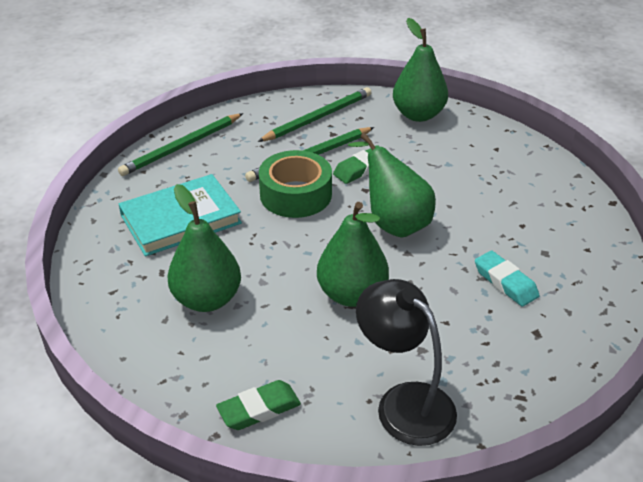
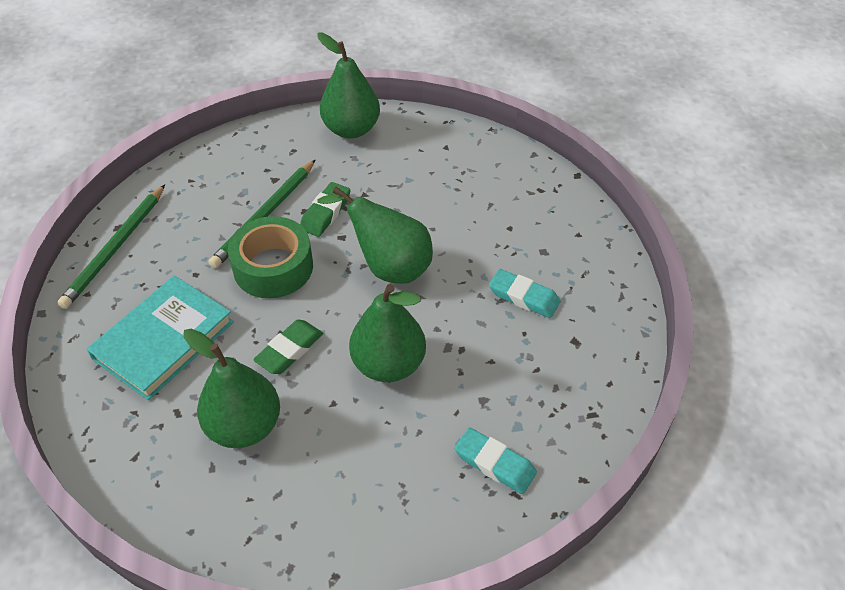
camera: 25 degrees left, 10 degrees up
(259, 409) = (363, 529): green eraser -> green eraser (289, 350)
(318, 117) = (249, 164): green pencil -> none
(404, 402) = (495, 463): black lamp -> turquoise eraser

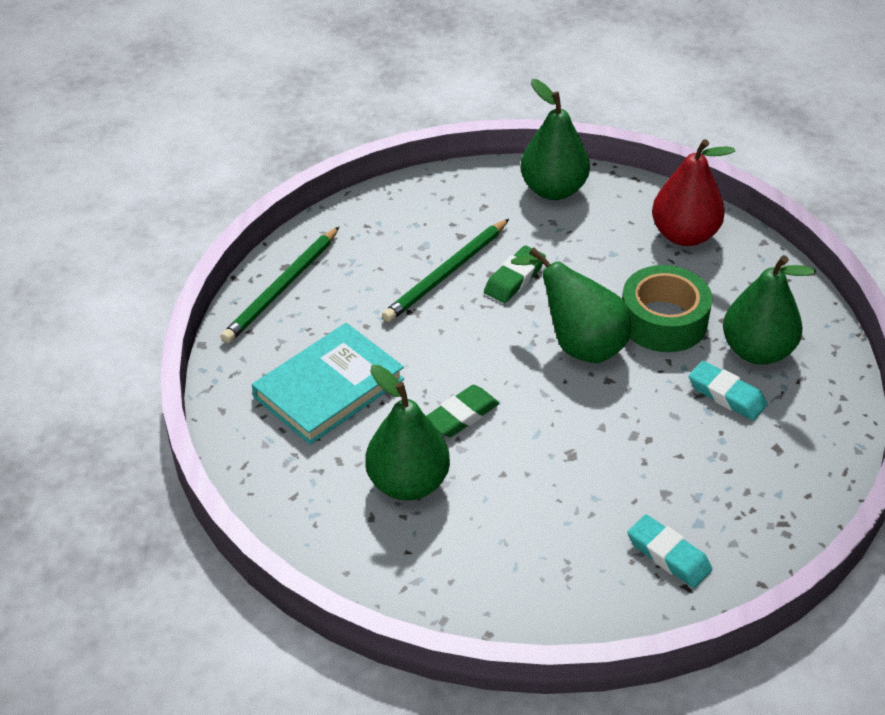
camera: 10 degrees right, 5 degrees down
(273, 267) = (451, 329): green tape -> green tape (663, 320)
(388, 364) = (566, 444): green pear -> green pear (757, 351)
(467, 156) = (684, 235): none -> red pear

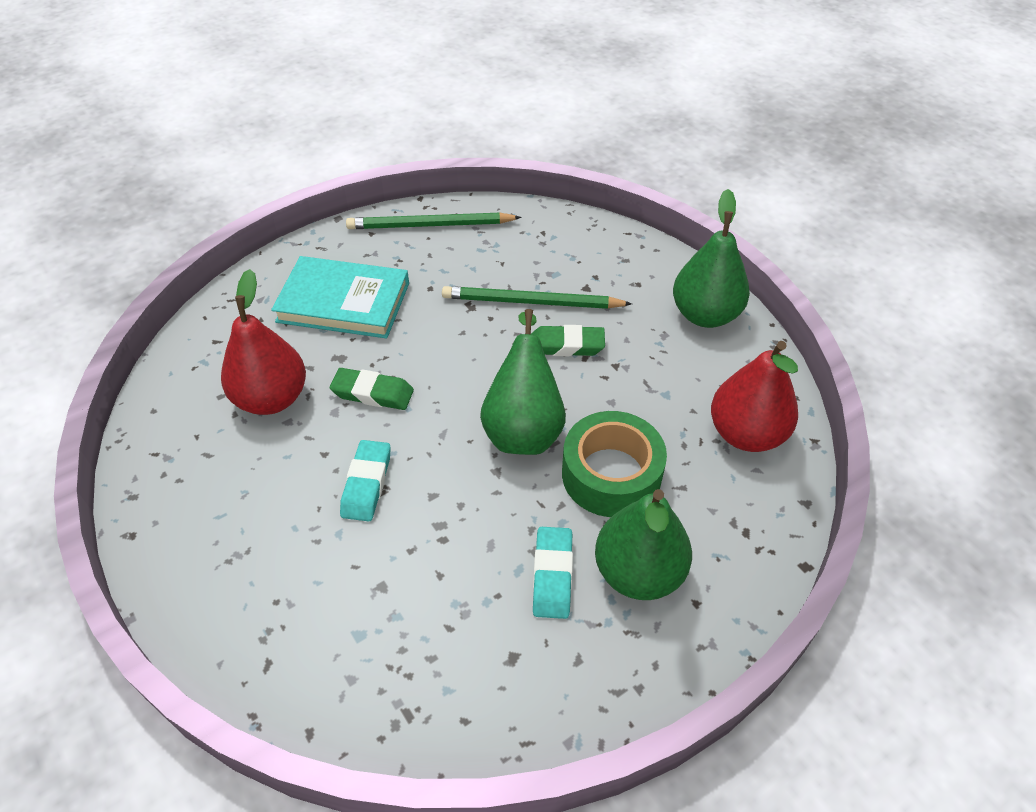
camera: 55 degrees right, 5 degrees up
(408, 483) = (272, 398): green pear -> red pear
(668, 555) = (300, 628): turquoise eraser -> turquoise eraser (367, 484)

